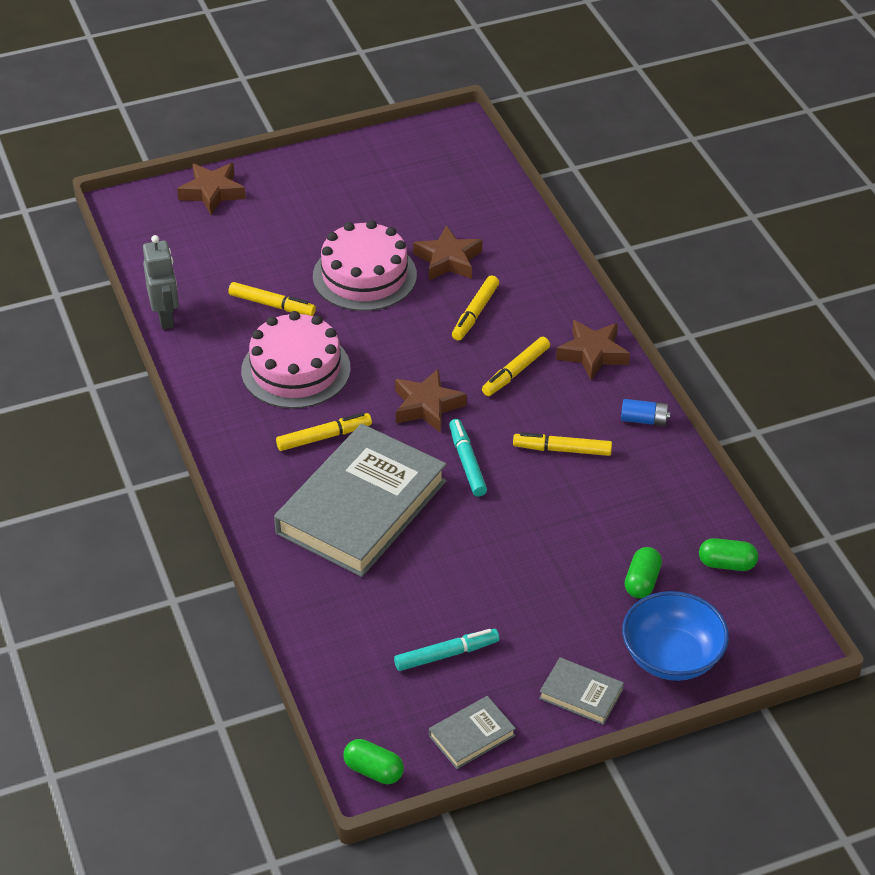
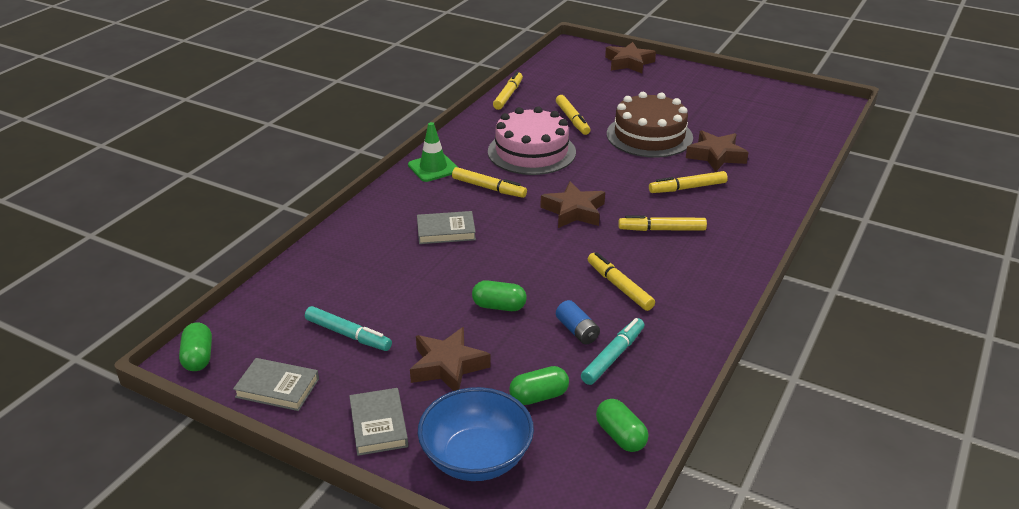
camera: 50 degrees right, 10 degrees down
(166, 317) = (508, 95): grey robot -> yellow marker
(241, 454) = (433, 168): none -> green traffic cone
(361, 507) = (446, 231): grey book -> grey book, size x0.43
(364, 276) = (649, 135): pink cake -> brown cake
(467, 462) = (546, 252): turquoise marker -> turquoise marker (613, 356)
(509, 538) = (499, 306): none -> green capsule
(593, 354) = (734, 253): brown star -> brown star (448, 366)
(644, 420) = (708, 309): blue battery -> blue battery (577, 331)

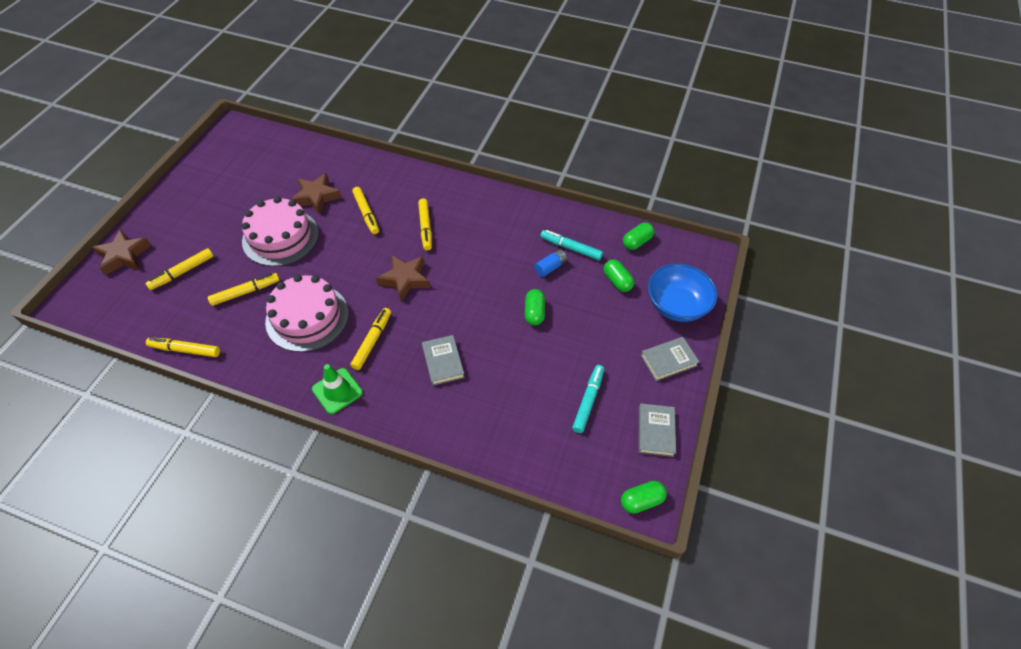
camera: 100 degrees left, 20 degrees up
(448, 366) = (604, 332): brown star -> none
(619, 286) = (498, 248): yellow marker -> yellow marker (182, 272)
(649, 135) = (280, 237): brown cake -> pink cake

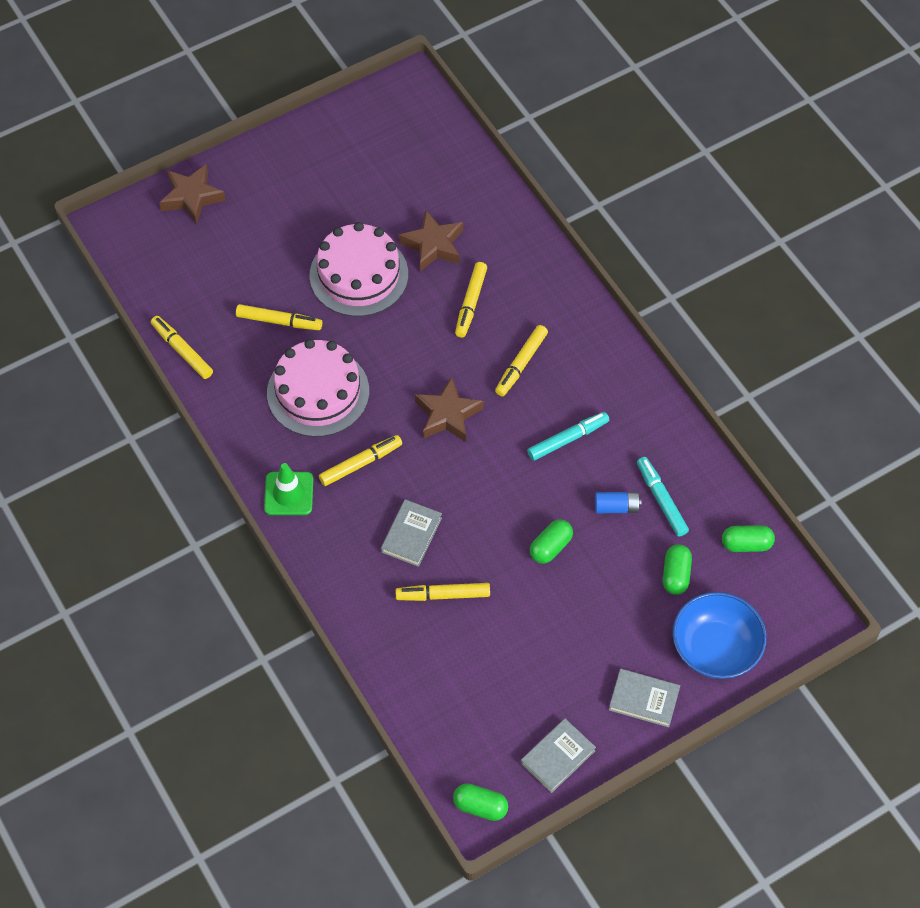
camera: 40 degrees right, 5 degrees up
(182, 272) = (234, 255): yellow marker -> yellow marker (443, 595)
(588, 401) = (519, 678): turquoise marker -> turquoise marker (568, 439)

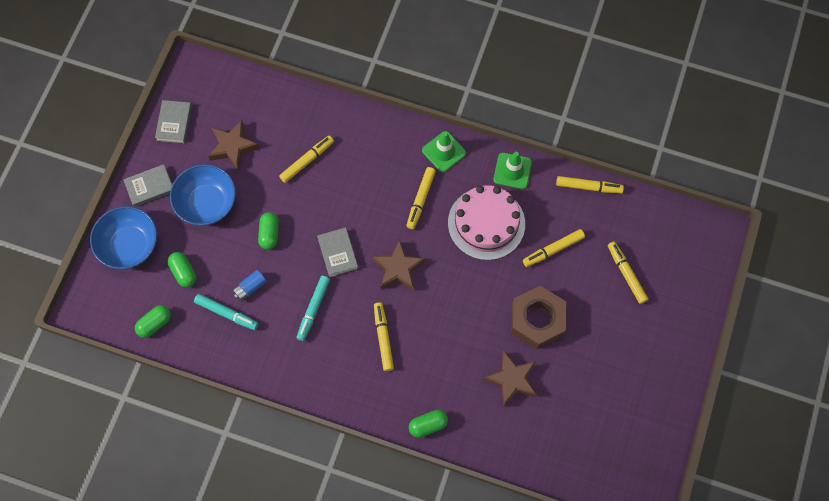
camera: 140 degrees right, 10 degrees up
(192, 197) = (691, 290): brown star -> brown star (233, 147)
(239, 422) = (512, 171): none -> green traffic cone
(359, 275) = (537, 320): pink cake -> brown nut
(411, 535) = (354, 181): grey book -> grey book (337, 253)
(470, 303) = (451, 356): yellow marker -> yellow marker (626, 274)
(480, 806) = (195, 70): green capsule -> green capsule (428, 425)
(592, 631) = (207, 203): none -> blue bowl

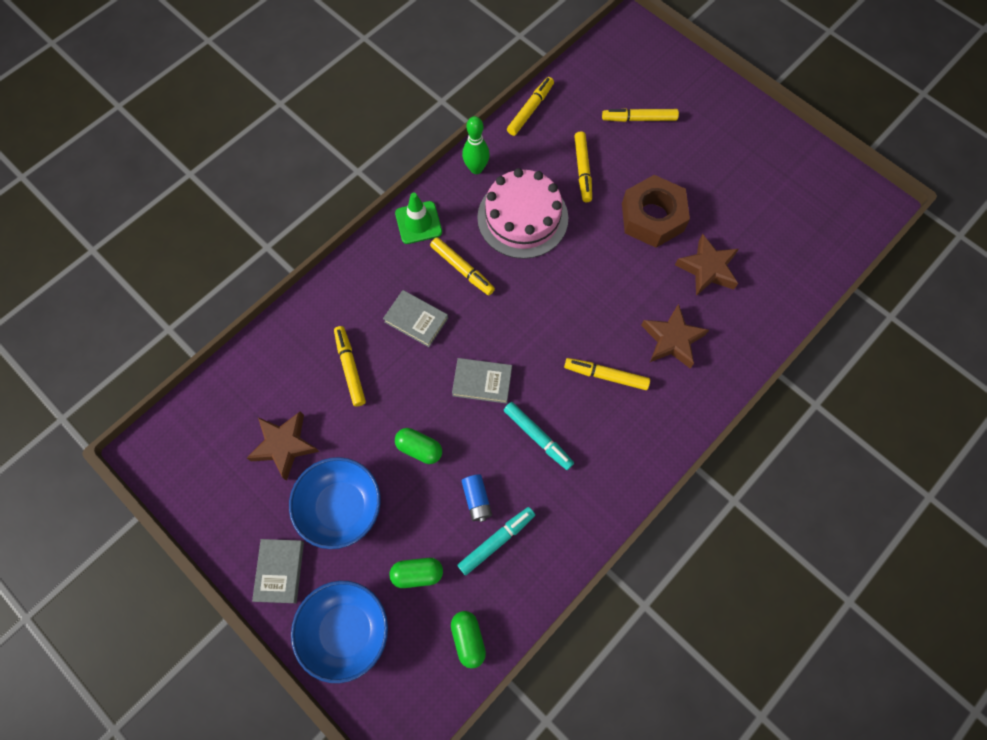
camera: 65 degrees left, 0 degrees up
(174, 123) = (210, 504): grey book -> grey book (416, 320)
(398, 269) = (532, 326): brown star -> brown star (672, 340)
(428, 425) = (725, 372): green capsule -> none
(512, 171) = (476, 168): green traffic cone -> green bowling pin

